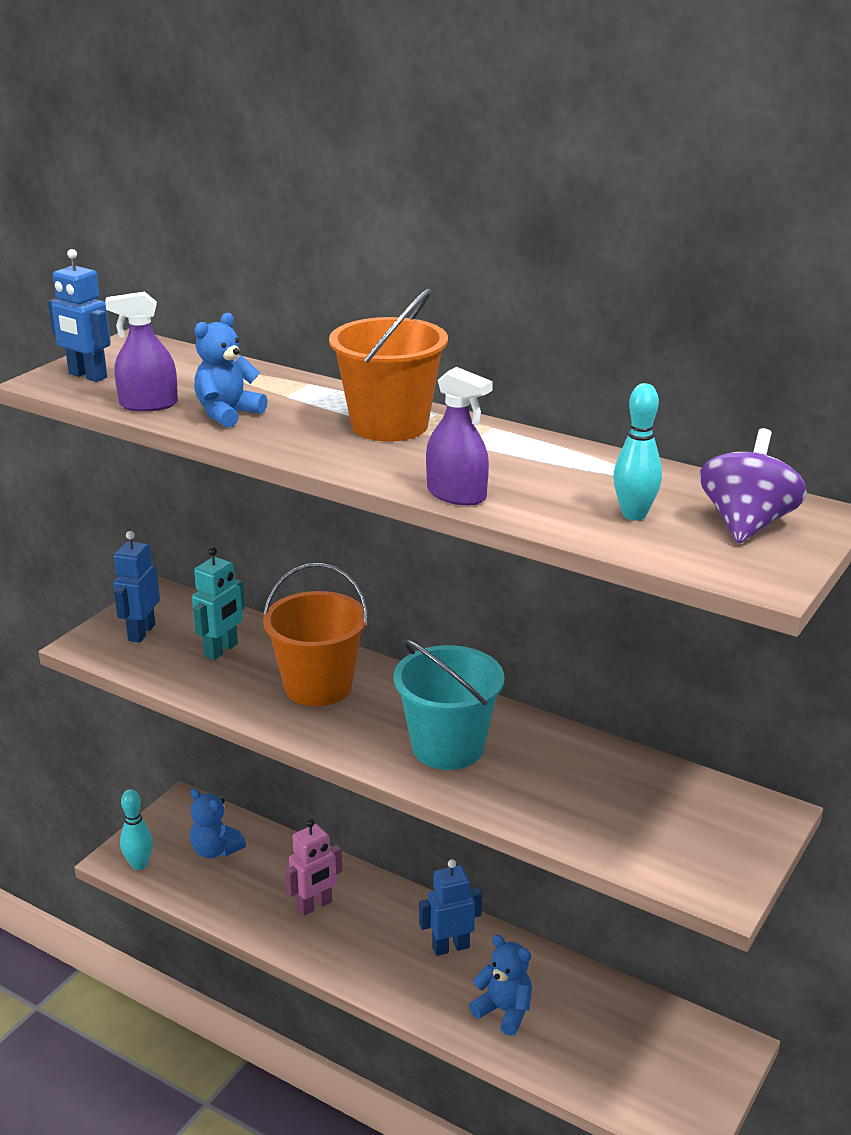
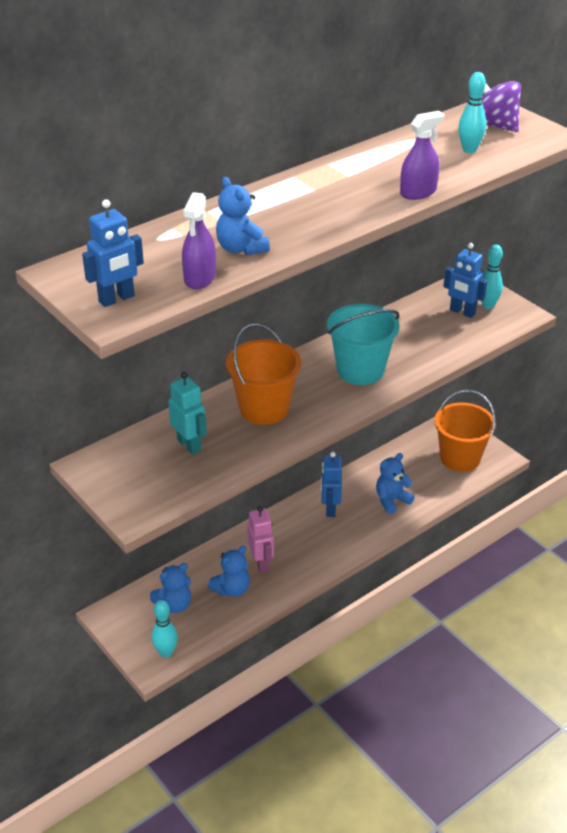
camera: 70 degrees left, 10 degrees up
(141, 632) = (136, 482): blue robot -> blue robot (462, 312)
(259, 891) = (232, 589): none -> blue teddy bear
(389, 425) = (302, 195): orange bucket -> orange bucket (460, 458)
(714, 846) = (488, 305): none -> turquoise bowling pin

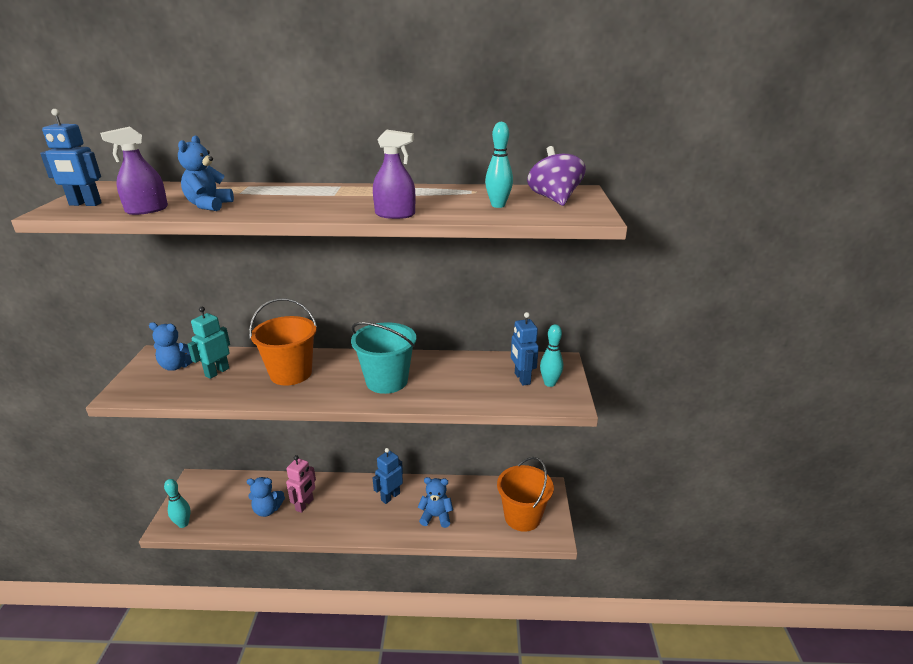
camera: 40 degrees right, 10 degrees down
(174, 605) = (228, 498): blue teddy bear -> blue teddy bear (177, 366)
(189, 445) = (217, 372): turquoise robot -> turquoise robot turned 150 degrees counterclockwise

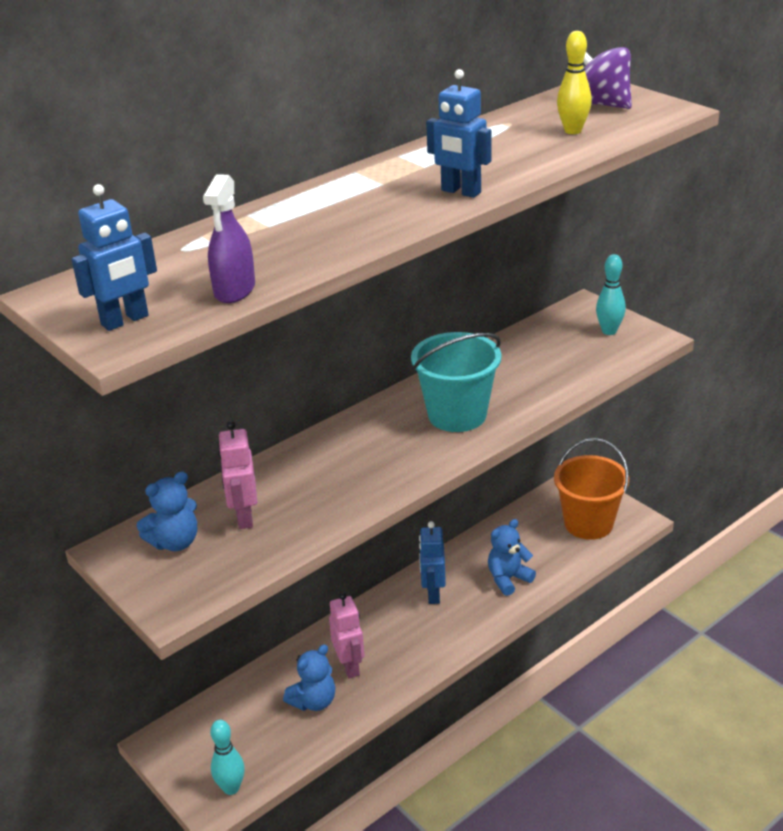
camera: 40 degrees left, 5 degrees up
(209, 205) = (289, 253): blue teddy bear -> none
(217, 372) = (244, 517): turquoise robot -> pink robot
(291, 373) = (338, 467): orange bucket -> none
(395, 214) = (512, 179): purple spray bottle -> none
(498, 205) = (573, 131): turquoise bowling pin -> yellow bowling pin
(522, 378) = (578, 340): blue robot -> blue robot (460, 192)

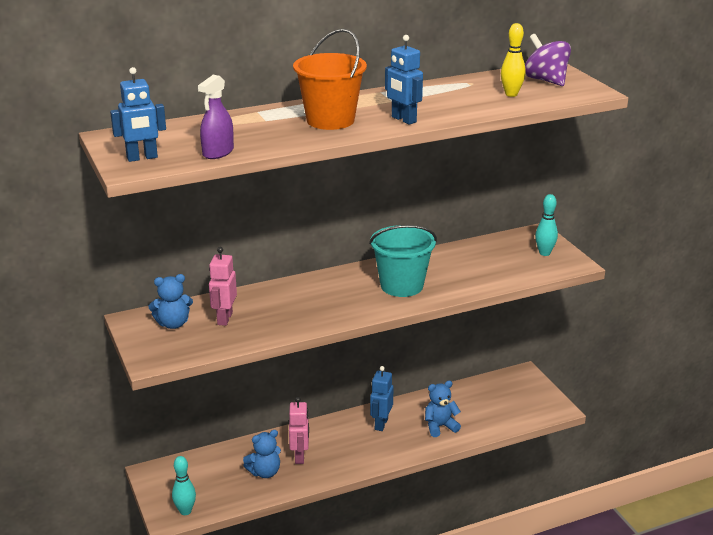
camera: 15 degrees right, 5 degrees down
(588, 523) = (519, 403): orange bucket -> orange bucket (330, 120)

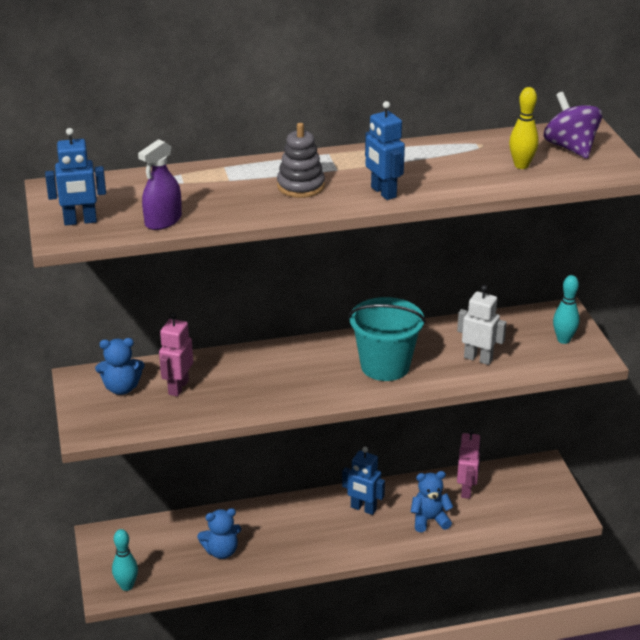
camera: 10 degrees right, 5 degrees up
(300, 456) = (264, 537): pink robot -> pink robot (466, 490)
(330, 120) = (300, 186): orange bucket -> grey stacking toy
(381, 424) = (363, 509): blue robot -> blue robot turned 90 degrees counterclockwise
(478, 273) = (478, 358): none -> white robot

